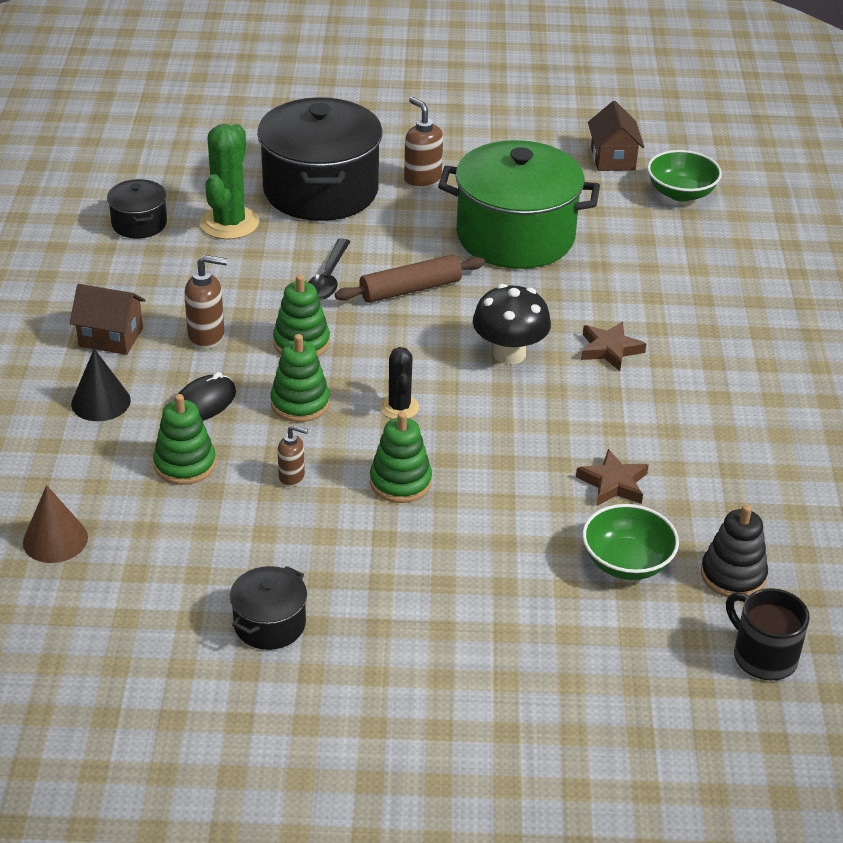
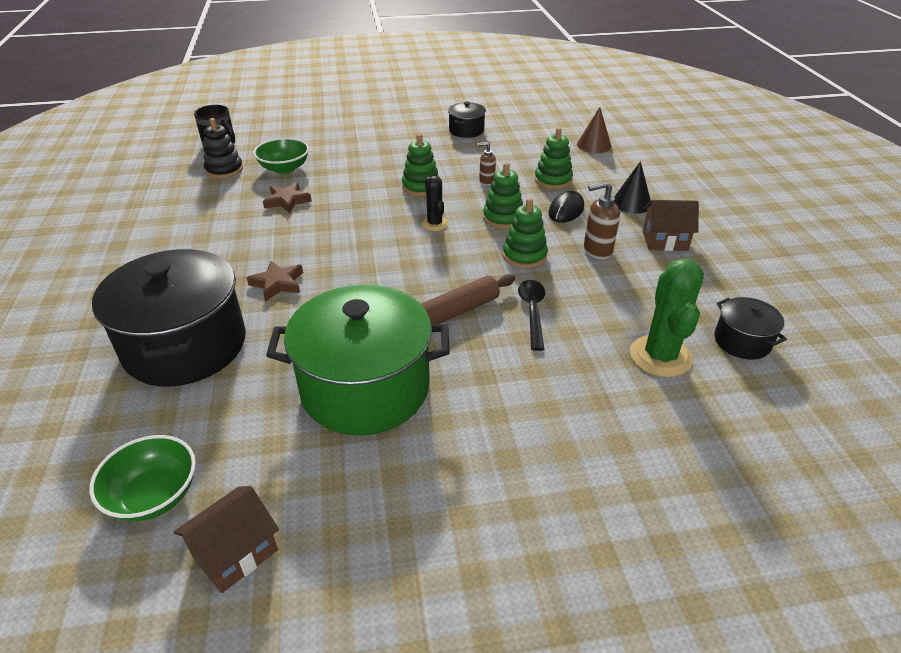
camera: 170 degrees right, 0 degrees up
(320, 191) = (597, 417): black pot -> black pot (185, 346)
(422, 180) = (488, 456): brown soap dispenser -> none
(509, 353) = (361, 269): black mushroom -> none
(613, 159) = (235, 553): brown house -> brown house turned 60 degrees clockwise

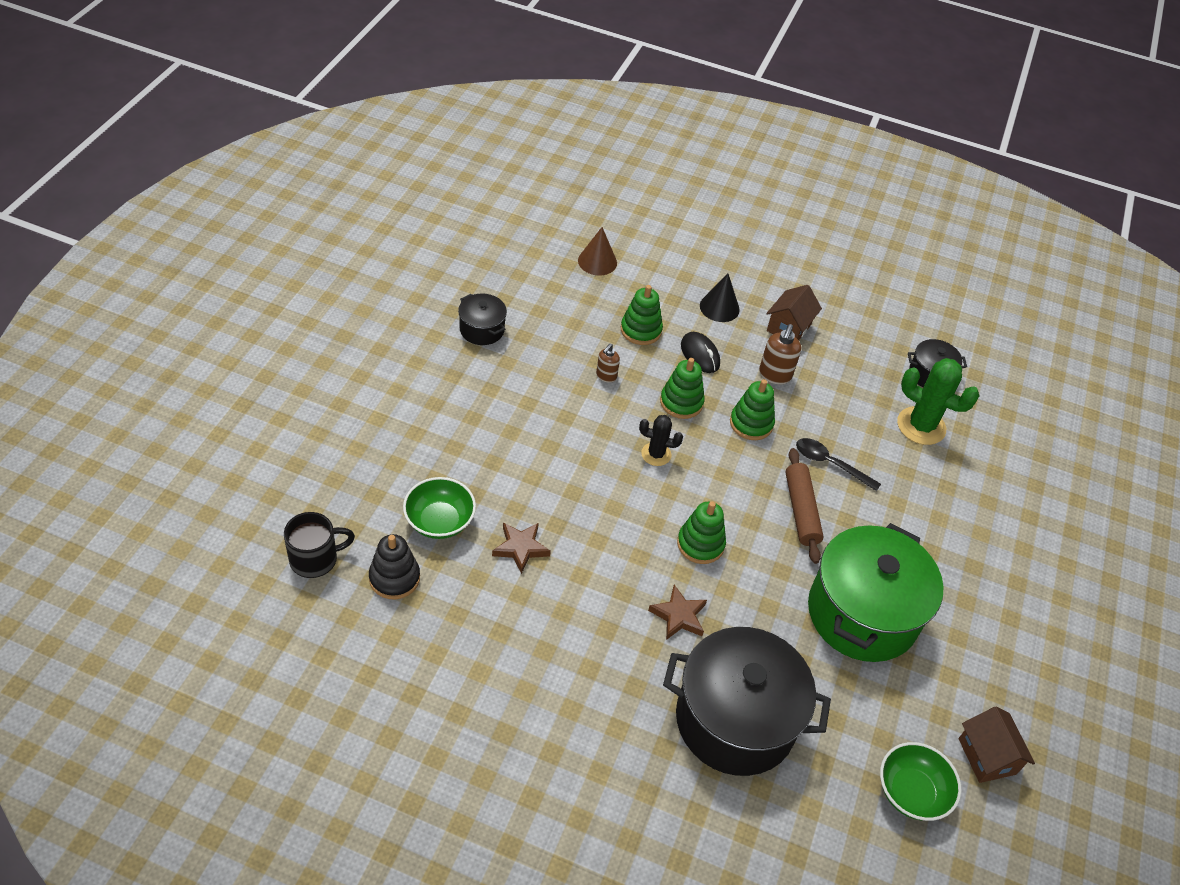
camera: 65 degrees left, 10 degrees up
(421, 187) = (577, 428): green stacking toy -> green stacking toy (700, 544)

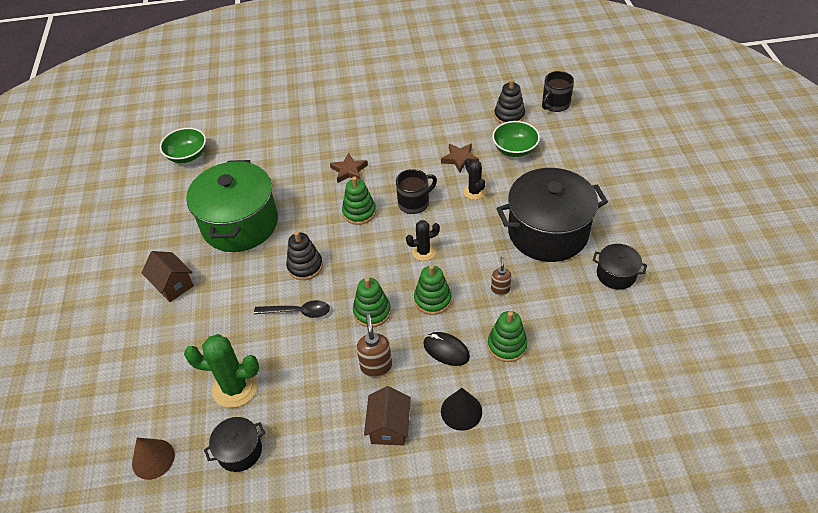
camera: 160 degrees right, 0 degrees up
(542, 492) = (474, 192): none -> black cactus
(597, 261) = (598, 396): brown cone -> brown cone (153, 459)
(624, 519) = (414, 203): none -> black mug
(735, 720) = (292, 142): black pot -> black pot (548, 232)
(801, 510) = (305, 266): brown rolling pin -> black stacking toy
(987, 756) = (147, 188): brown house -> brown house (173, 285)

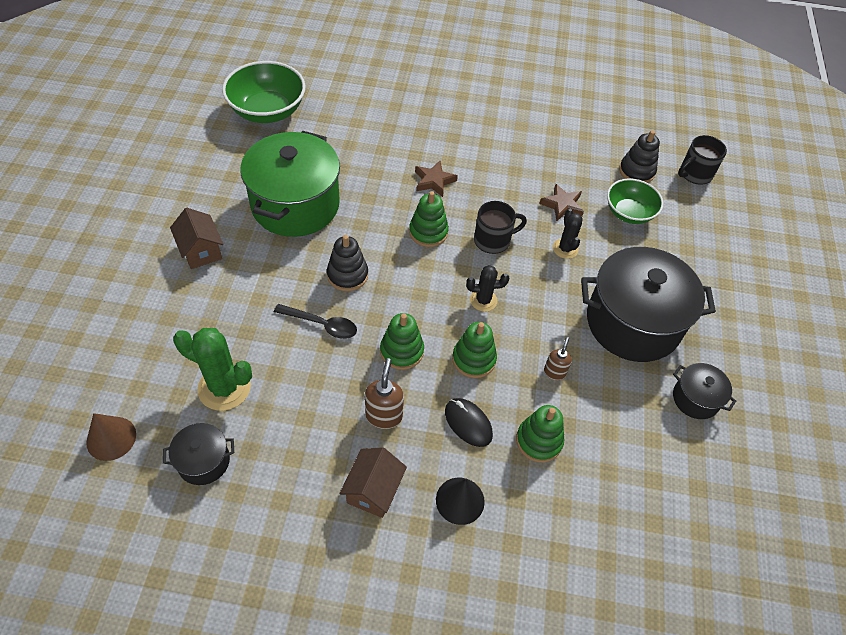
camera: 10 degrees right, 5 degrees up
(187, 155) = (267, 111): green bowl -> green bowl, size x1.55

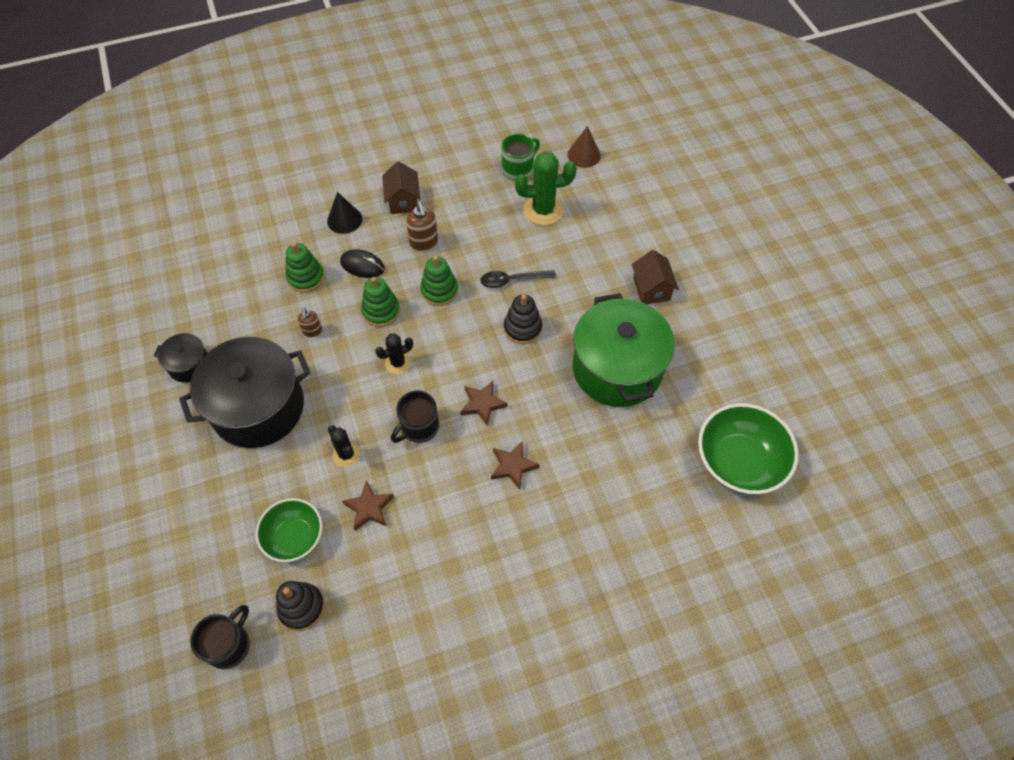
camera: 155 degrees right, 5 degrees up
(201, 251) = (651, 289): brown house -> brown house turned 45 degrees clockwise
(203, 461) = (518, 169): black pot -> green mug
(428, 232) = (482, 404): green stacking toy -> brown star

